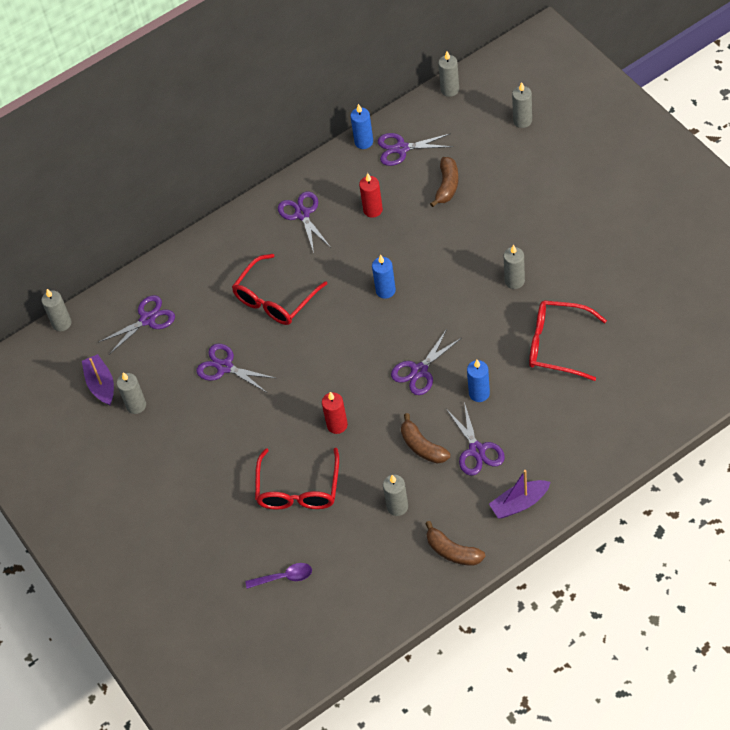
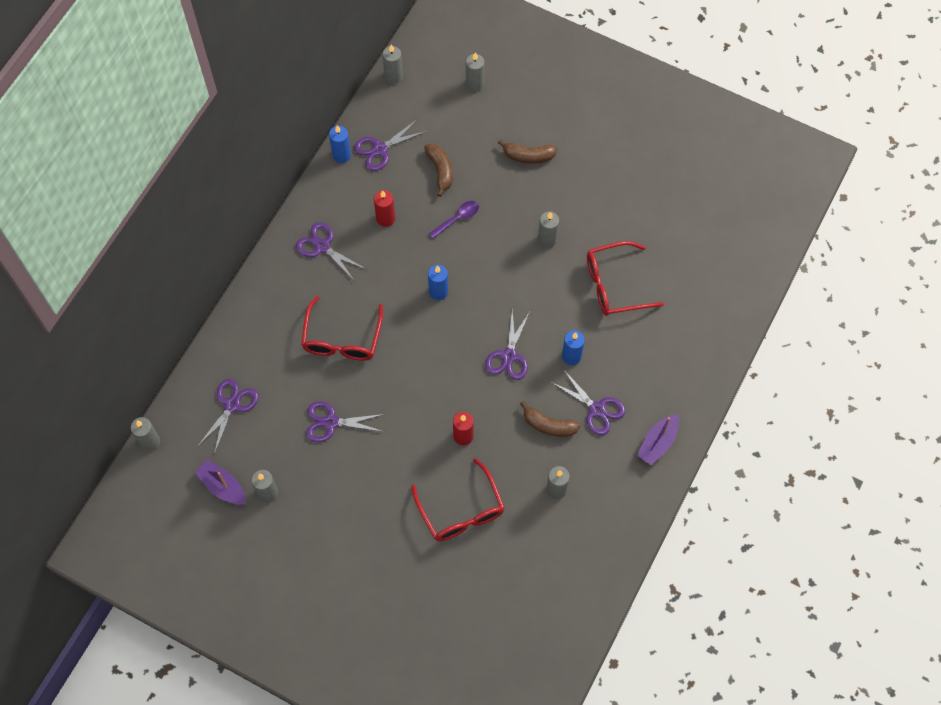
camera: 35 degrees left, 10 degrees up
(284, 577) = (492, 597): purple spoon -> purple spoon (457, 218)
(453, 551) = (625, 510): brown banana -> brown banana (528, 156)

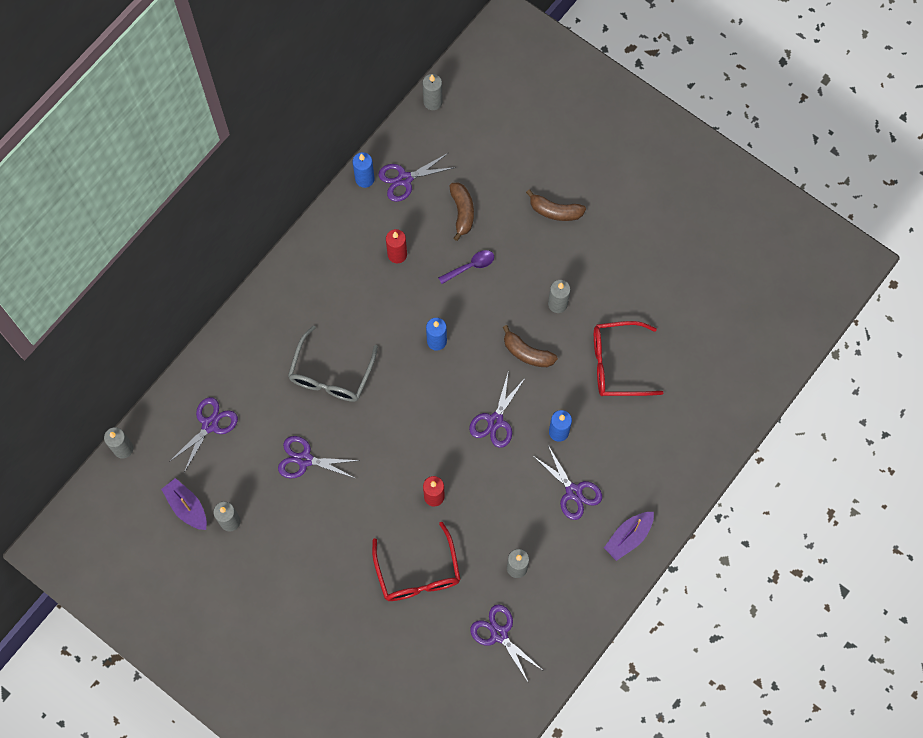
camera: 10 degrees right, 5 degrees up
(322, 246) = (328, 273): purple scissors -> purple scissors (499, 634)
(342, 338) = (331, 374): red glasses -> grey glasses
(475, 84) = (514, 124): grey candle -> none
(548, 425) = (522, 500): brown banana -> brown banana (527, 353)

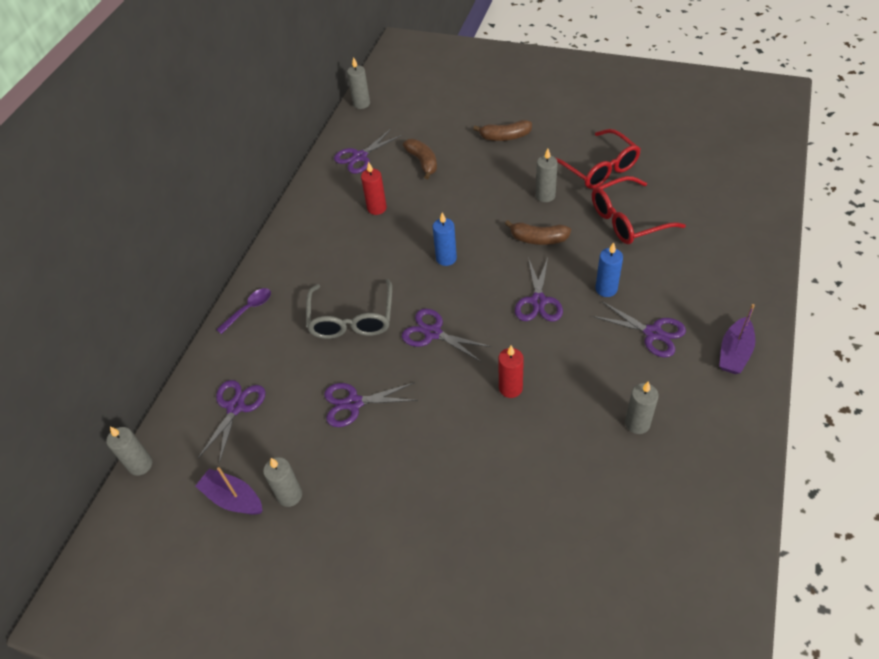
camera: 15 degrees left, 20 degrees down
(364, 179) = (323, 167): blue candle -> none
(418, 572) = (531, 469): red glasses -> red glasses (598, 168)
(470, 266) = (450, 195): purple spoon -> purple spoon (249, 309)
(499, 634) = (658, 499): purple scissors -> purple scissors (433, 333)

